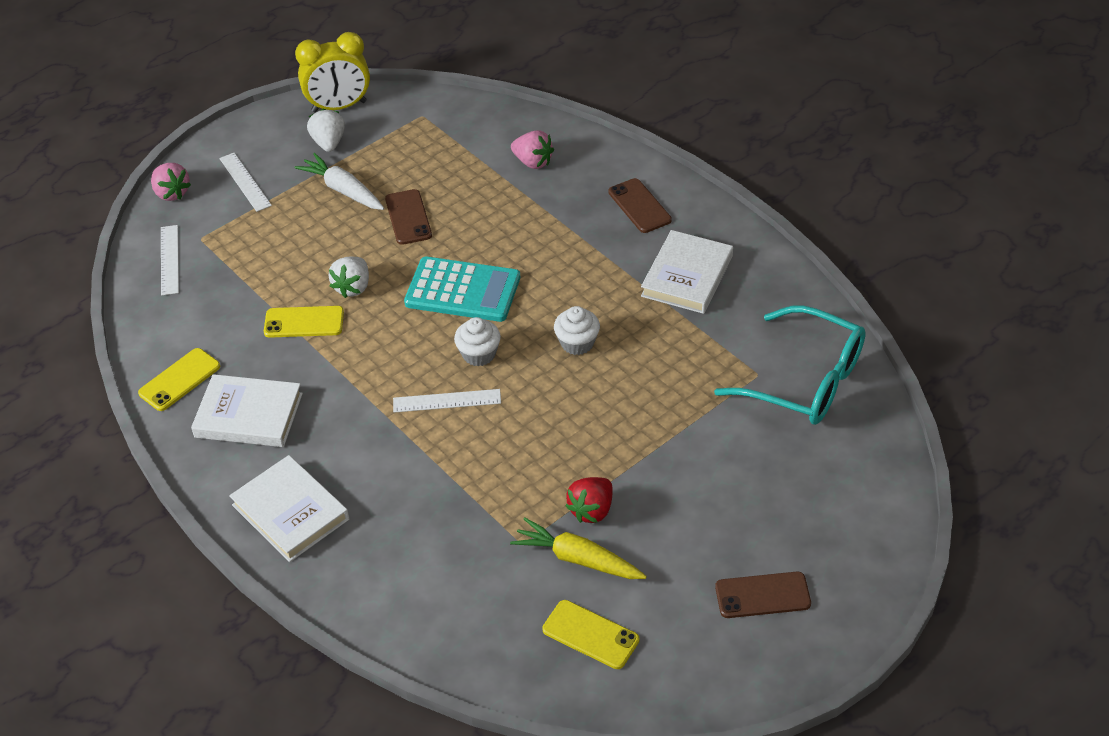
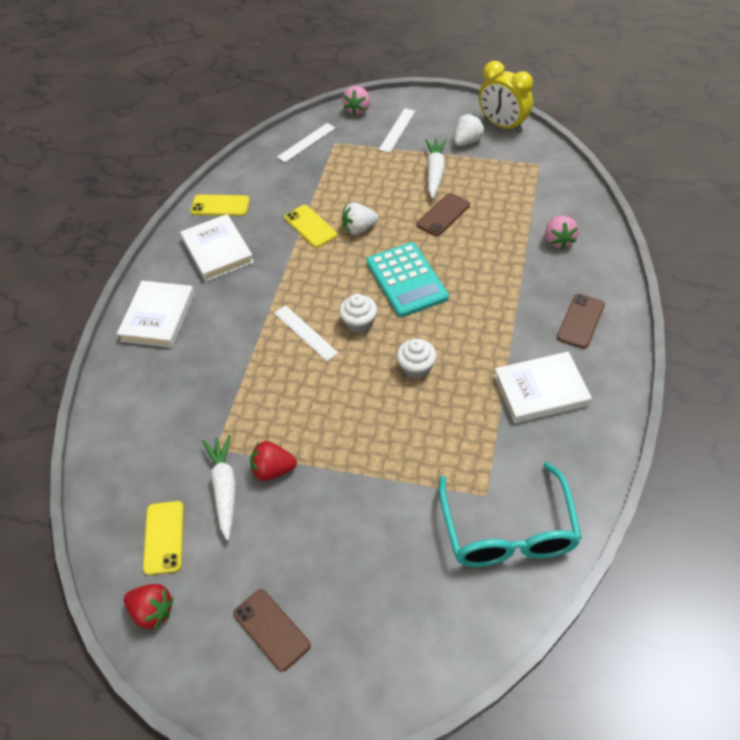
camera: 55 degrees right, 5 degrees up
(578, 559) = (224, 489): yellow carrot -> white carrot
(667, 681) = (152, 612): none -> red strawberry

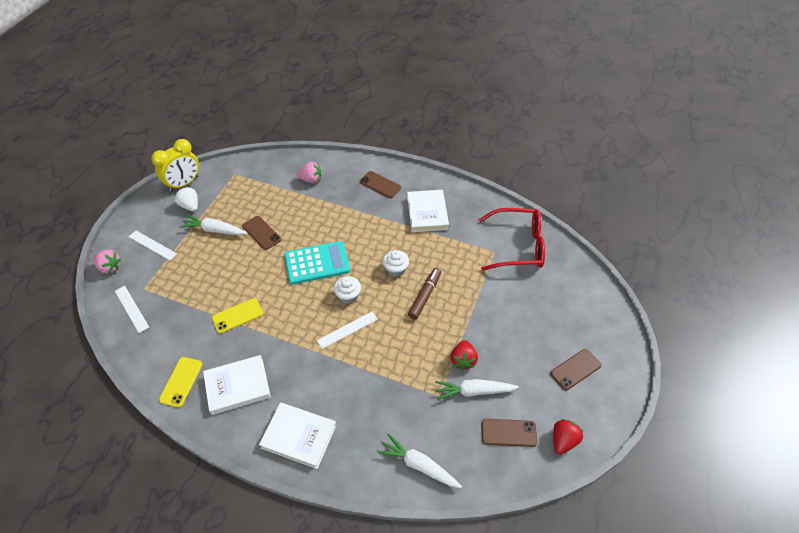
camera: 85 degrees left, 0 degrees up
(121, 438) = (419, 465): none -> white carrot
(164, 537) = (508, 433): yellow phone -> brown phone
(359, 229) = (254, 284): white strawberry -> none
(375, 410) = (425, 296): none -> brown marker
(508, 530) = (517, 246): turquoise glasses -> red glasses

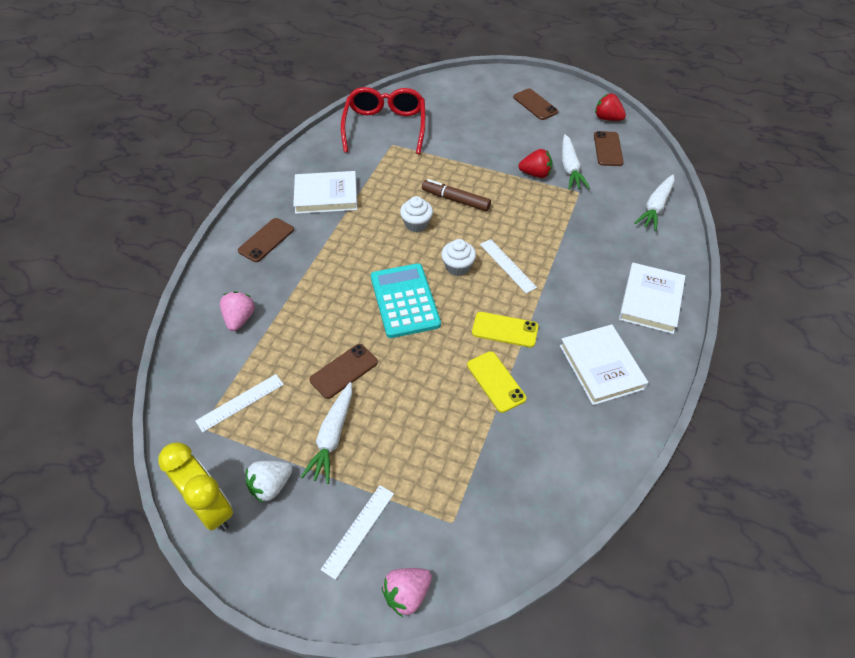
camera: 90 degrees left, 0 degrees up
(110, 267) = (407, 594): pink strawberry -> pink strawberry turned 150 degrees counterclockwise
(131, 309) = (493, 531): white ruler -> white ruler (240, 402)
(181, 382) = (606, 433): yellow phone -> yellow phone (505, 330)

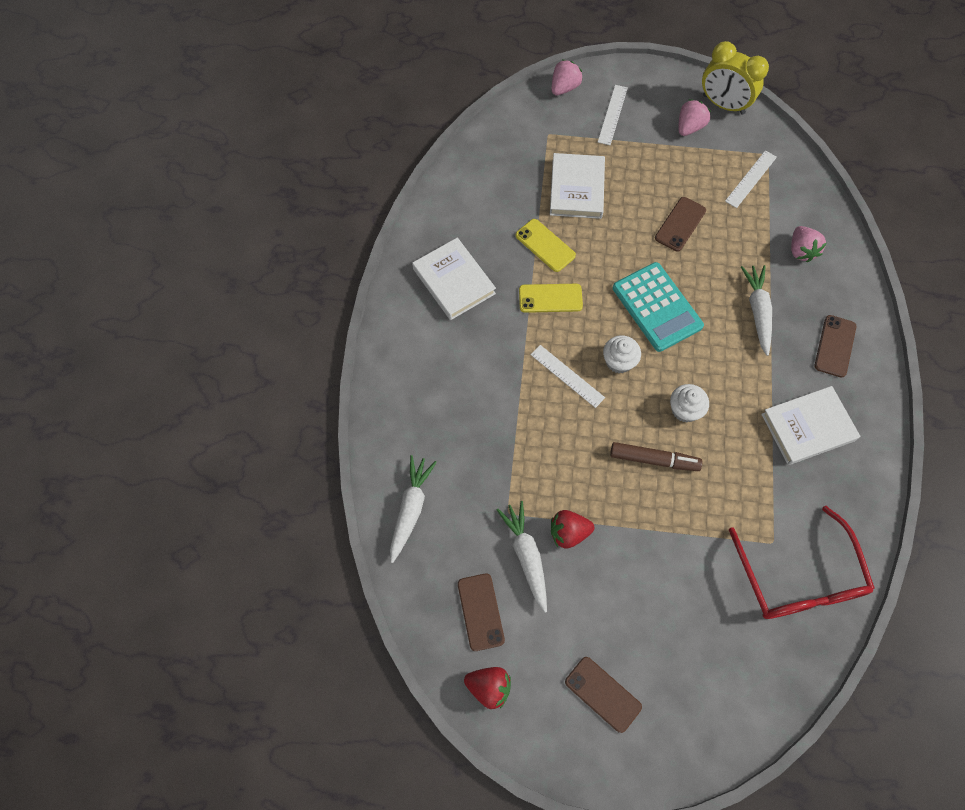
camera: 165 degrees right, 15 degrees up
(271, 486) = (689, 127): white strawberry -> pink strawberry
(332, 437) = (662, 170): white carrot -> white carrot (757, 311)
(650, 301) = (412, 366): white book -> white book (577, 189)

